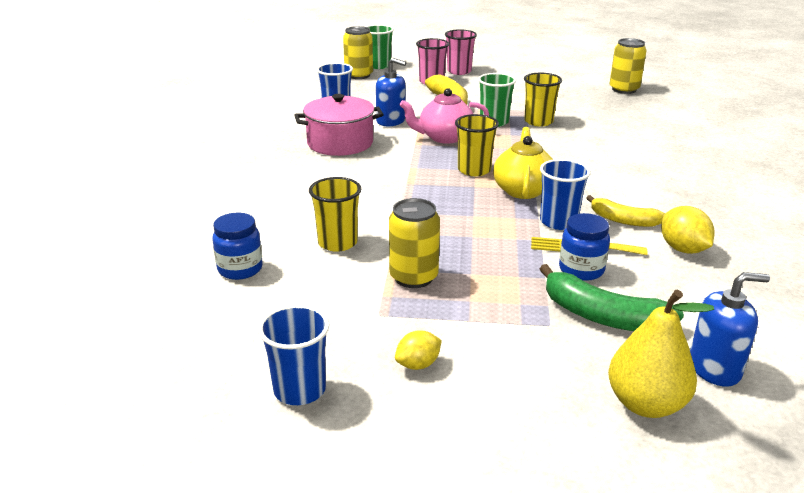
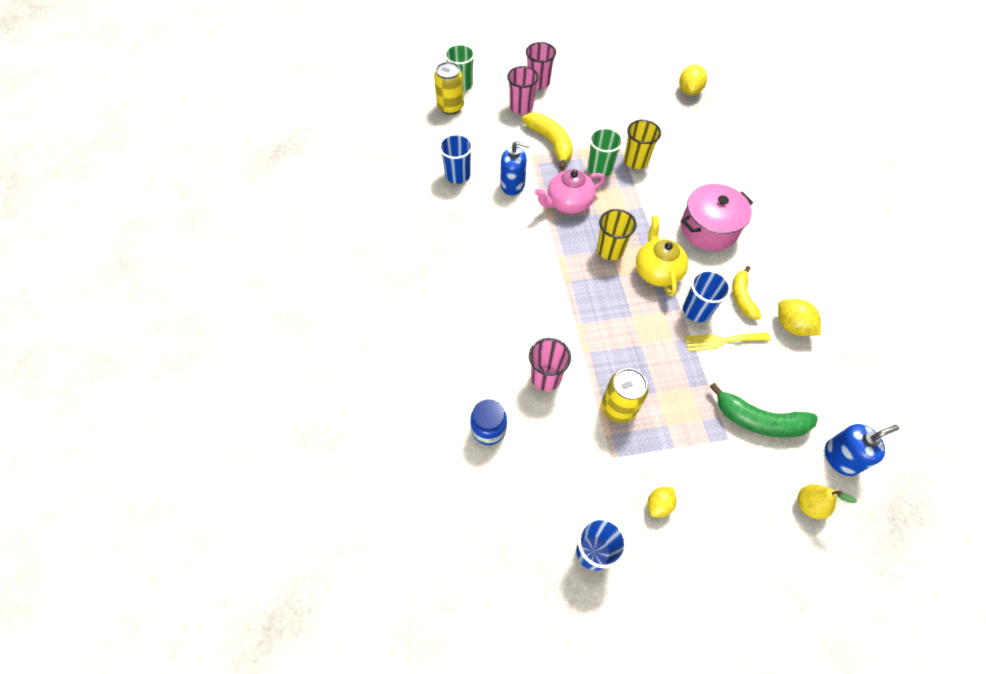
camera: 15 degrees left, 30 degrees up
(337, 243) = (546, 377): yellow cup -> pink cup
(340, 143) = (485, 231): pink pot -> pink pot (709, 229)
(581, 270) = (730, 369): blue jar -> none
(623, 220) = (742, 297): yellow banana -> yellow banana turned 75 degrees clockwise
(624, 89) = (689, 91): yellow can -> yellow lemon
(645, 404) = (809, 505): yellow pear -> yellow pear, size x0.64

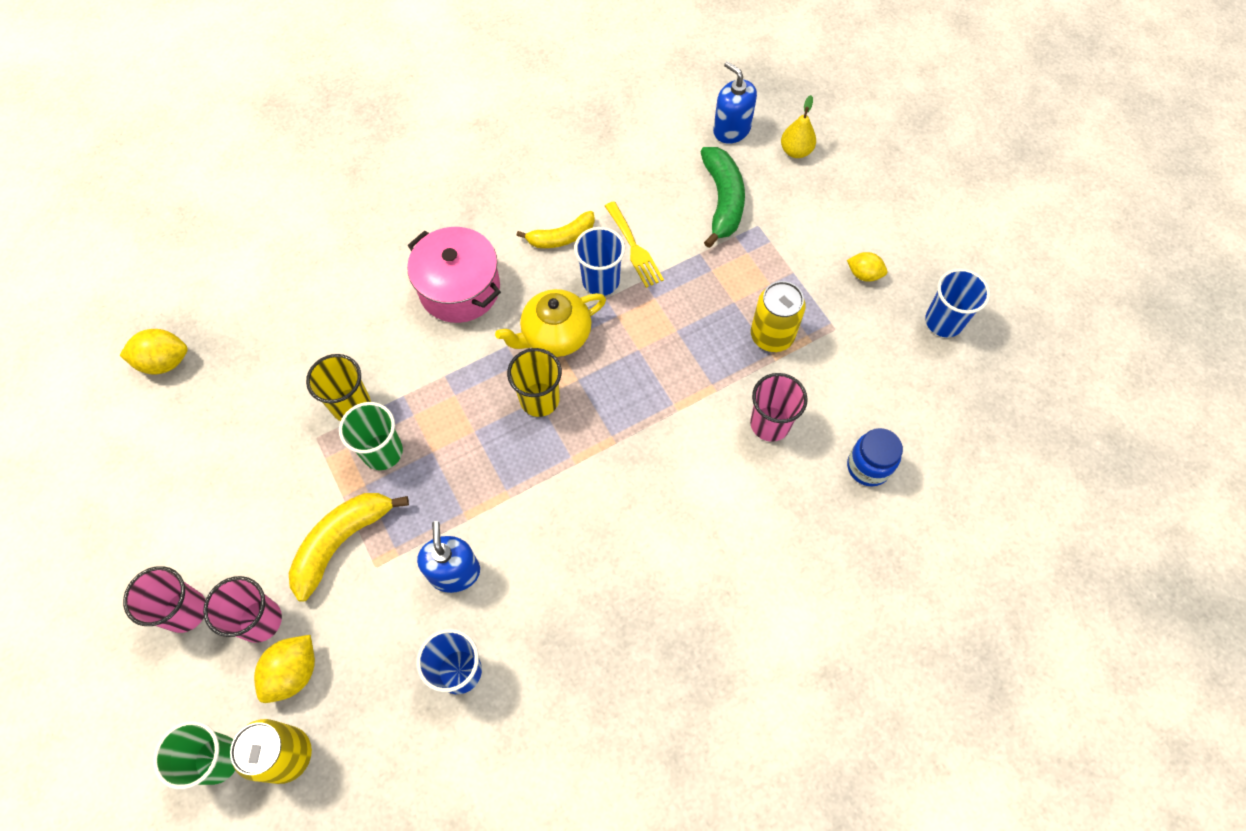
camera: 110 degrees left, 5 degrees up
(568, 203) = (469, 478): pink teapot -> none
(791, 326) = (584, 184): yellow lemon -> yellow lemon (293, 672)

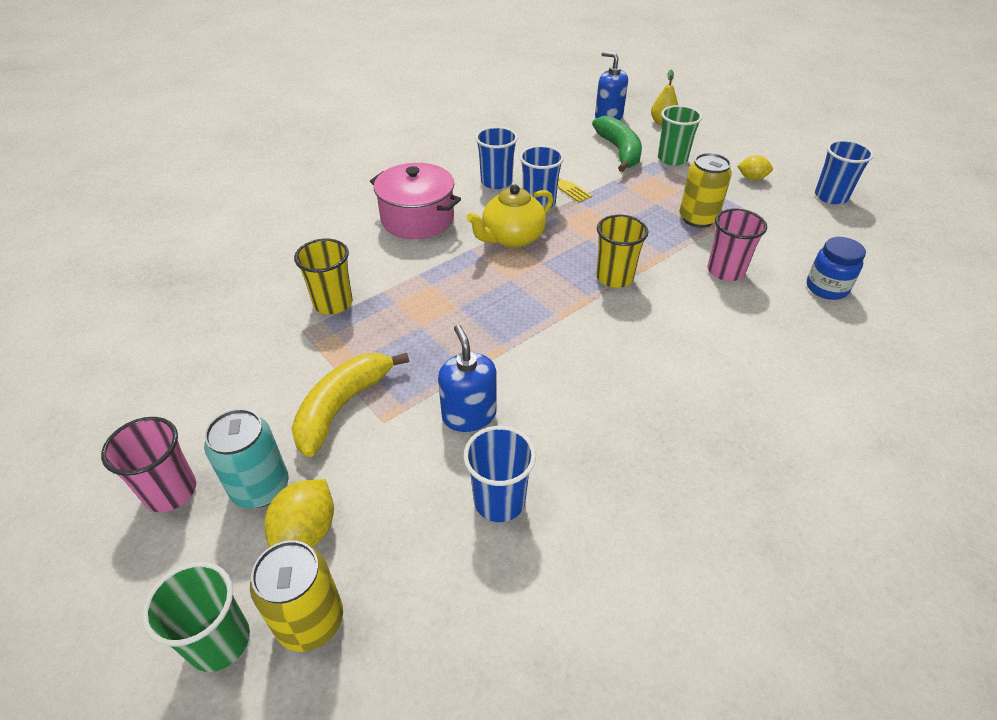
camera: 10 degrees left, 20 degrees down
(164, 362) = (141, 294): yellow lemon -> none
(260, 620) = (260, 488): pink cup -> turquoise can
(382, 452) = (371, 332): green cup -> green cup (672, 159)
(539, 399) = (512, 279): yellow cup -> yellow cup (614, 277)
(561, 237) = (496, 182): yellow banana -> blue cup

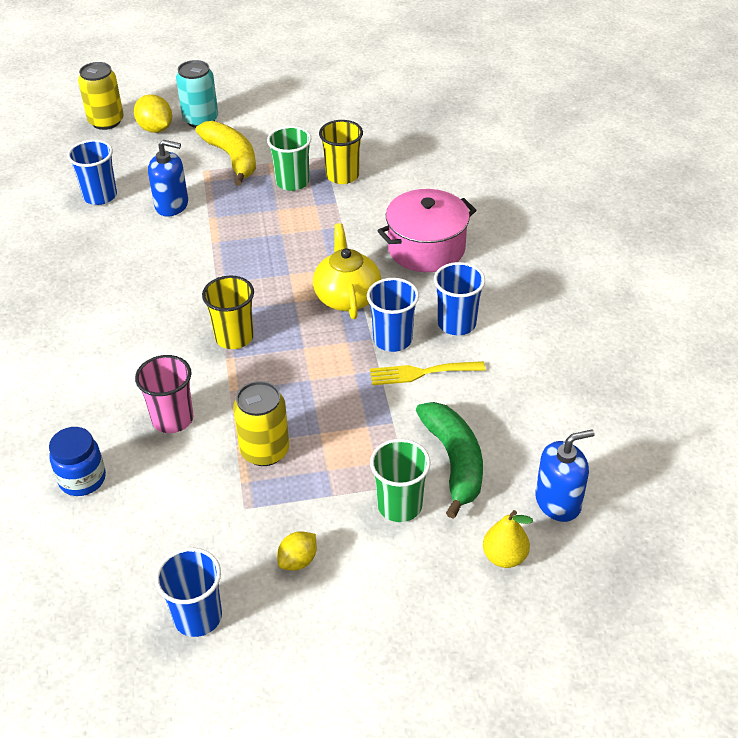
camera: 120 degrees right, 0 degrees up
(170, 491) = (229, 93): pink cup -> none
(219, 641) = (125, 97): green cup -> green cup (292, 182)
(619, 151) = (454, 462): green banana -> green banana turned 120 degrees counterclockwise

